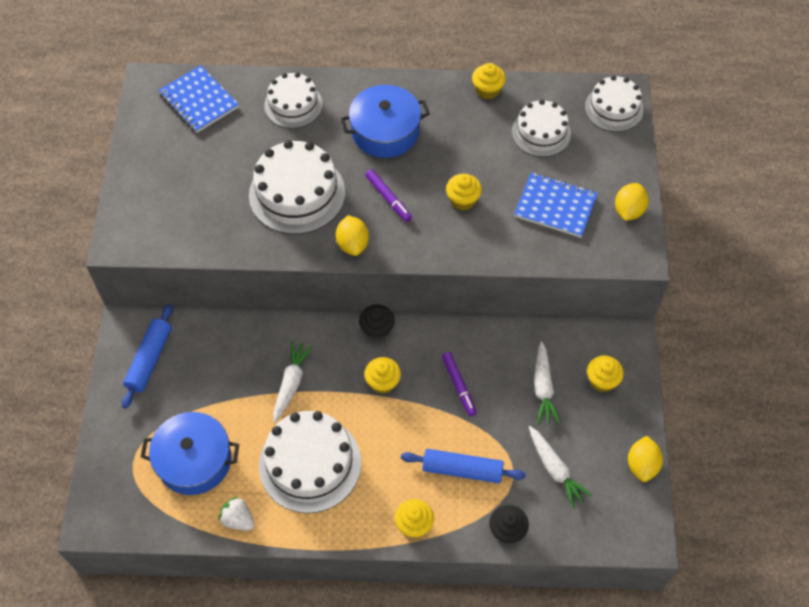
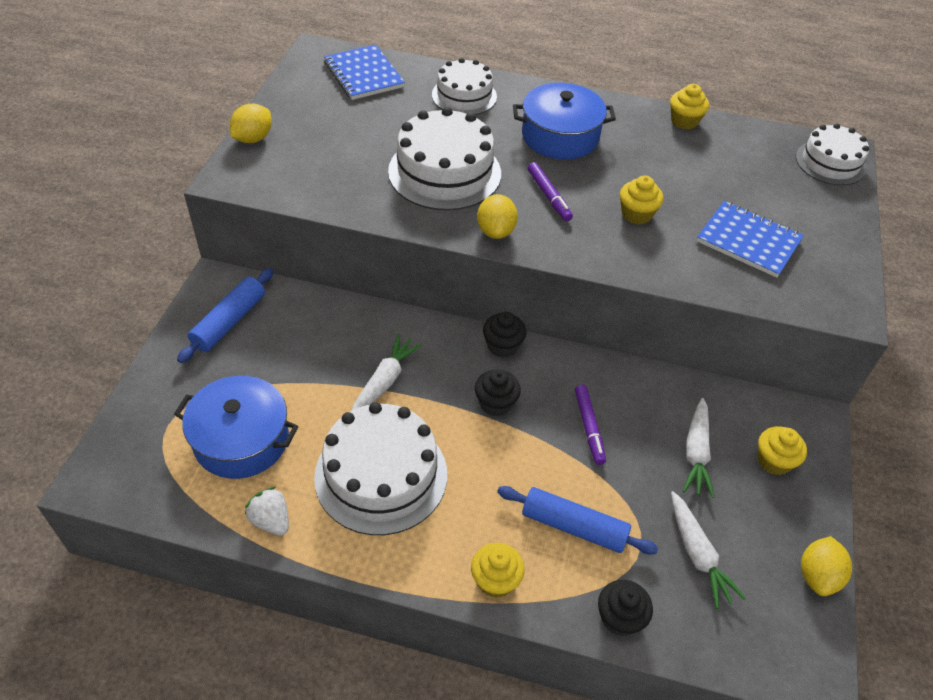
camera: 10 degrees right, 10 degrees down
(383, 382) = (495, 403): yellow cupcake -> black cupcake
(541, 133) = (740, 169): white cake -> none
(628, 211) = (840, 262): yellow lemon -> yellow lemon (253, 138)

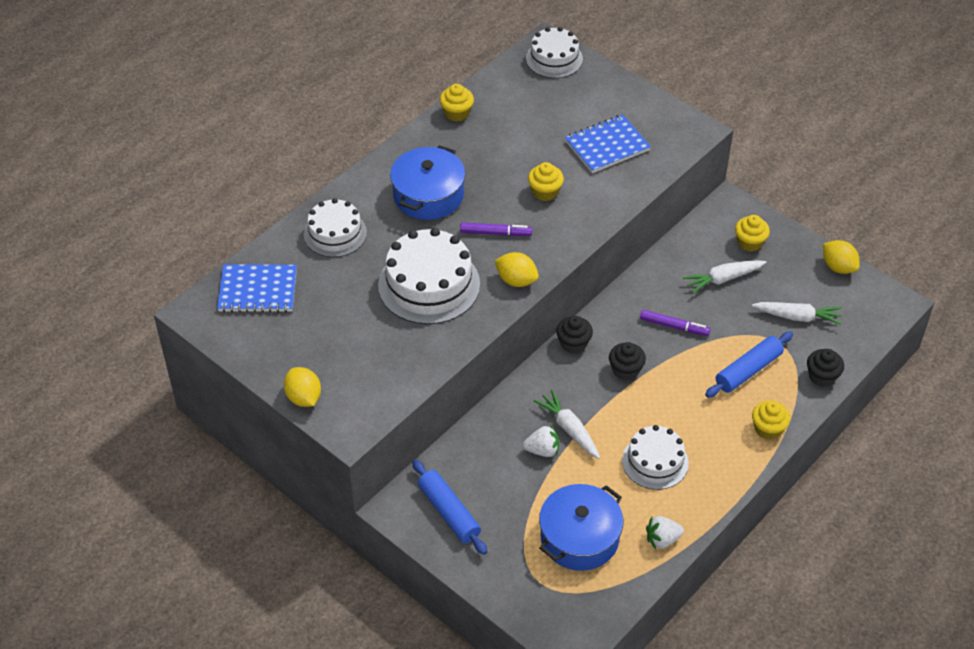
camera: 60 degrees left, 0 degrees up
(344, 368) = (542, 450): none -> white strawberry
(381, 475) = (655, 461): white cake -> white cake, size x0.63
(696, 452) = (723, 279): white carrot -> white carrot turned 120 degrees clockwise

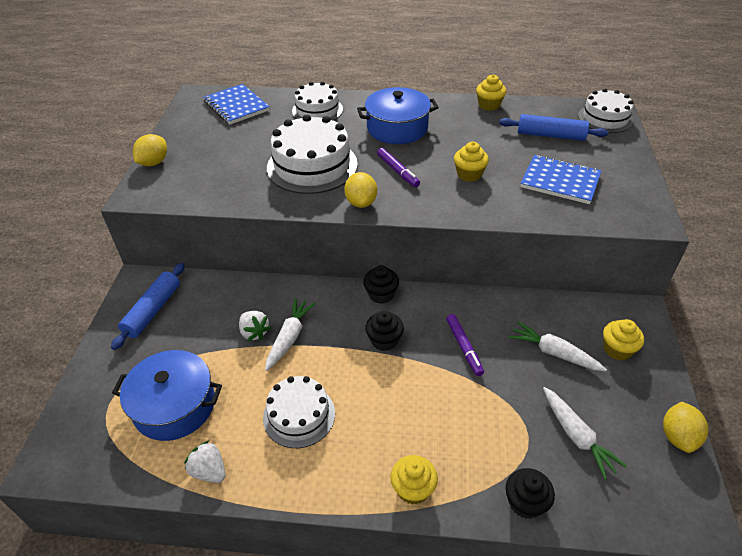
camera: 55 degrees right, 5 degrees down
(748, 370) = (469, 430): blue rolling pin -> blue rolling pin (550, 135)

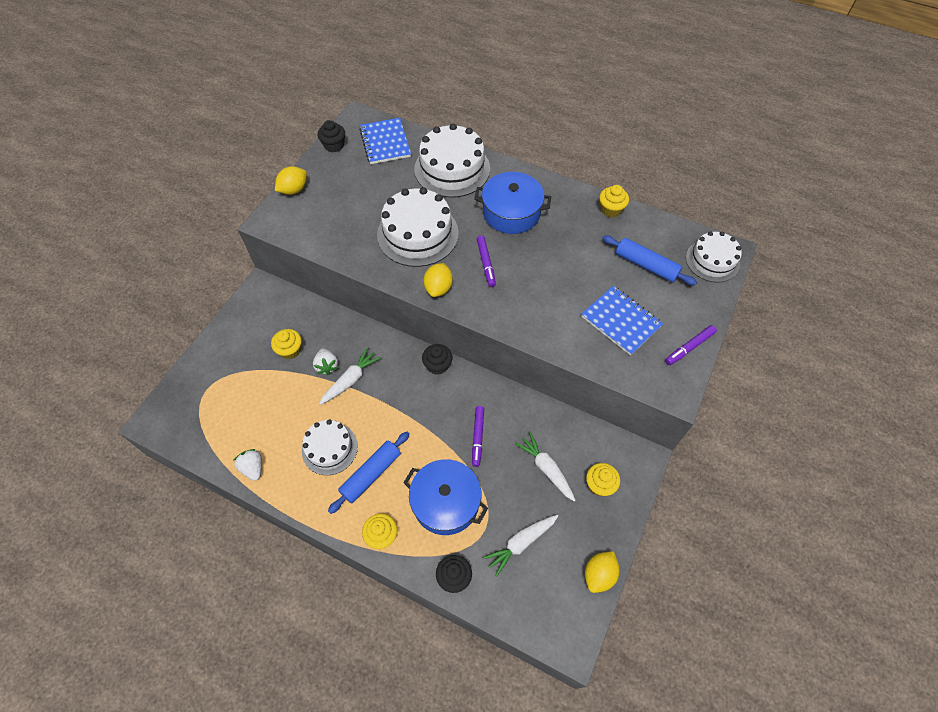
camera: 20 degrees right, 15 degrees up
(152, 310) = (261, 319): blue rolling pin -> blue rolling pin (371, 474)
(174, 405) = (249, 408): blue pot -> blue pot (446, 502)
(317, 110) = (452, 169): white cake -> white cake, size x1.58
(384, 340) = (420, 408): black cupcake -> black cupcake (334, 145)
(469, 174) = (545, 287): yellow cupcake -> yellow cupcake (290, 350)
(576, 436) = (521, 543): white carrot -> white carrot turned 60 degrees clockwise
(637, 184) = (689, 347): none -> purple marker

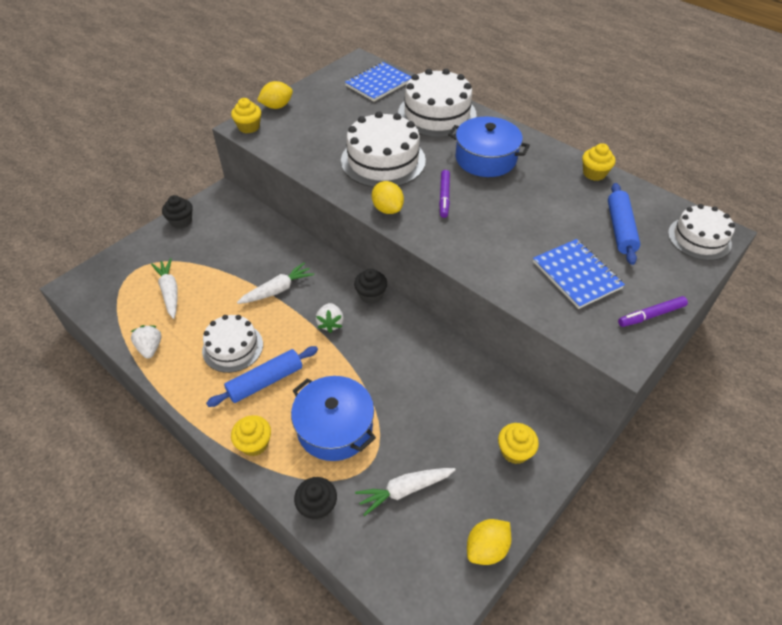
camera: 15 degrees right, 10 degrees down
(290, 350) = (228, 252): yellow cupcake -> yellow cupcake (249, 127)
(327, 366) = (258, 273): white strawberry -> white strawberry (330, 323)
(334, 145) = (328, 79): black cupcake -> black cupcake (181, 221)
(385, 142) = (378, 83): blue notebook -> blue notebook turned 45 degrees clockwise
(438, 288) = (387, 209): yellow lemon -> yellow lemon turned 60 degrees counterclockwise
(477, 437) = (391, 371): purple marker -> none
(546, 469) = (457, 420): white carrot -> white carrot (170, 292)
(646, 265) = (620, 229): blue rolling pin -> blue rolling pin turned 45 degrees clockwise

